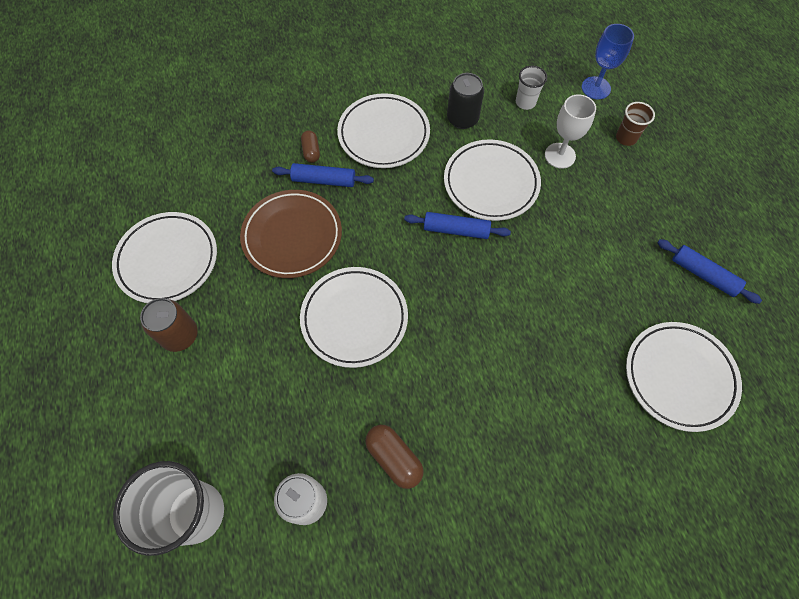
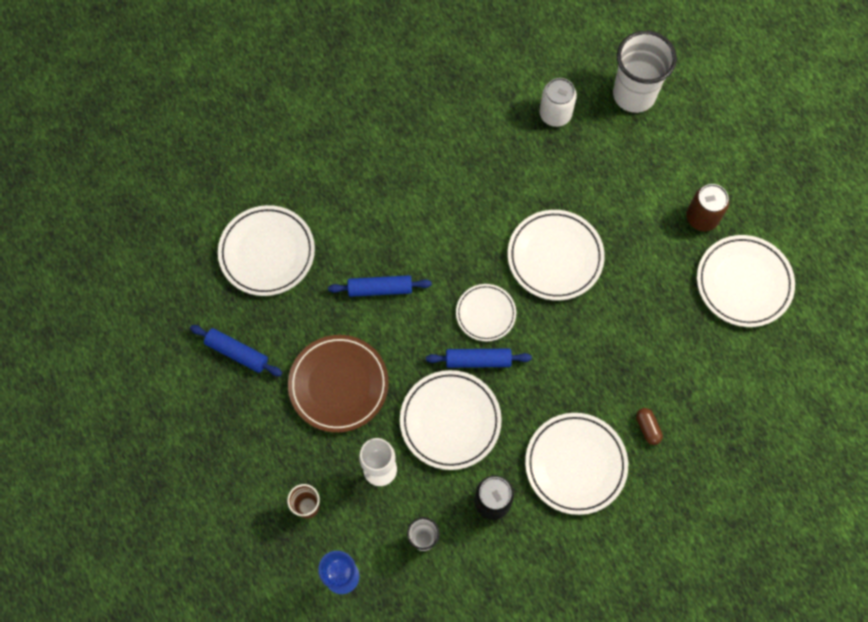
camera: 170 degrees right, 5 degrees up
(292, 236) = (635, 326): brown plate -> brown plate (338, 385)
(324, 180) = (623, 394): blue rolling pin -> blue rolling pin (380, 289)
(394, 458) = (496, 153): brown capsule -> none
(441, 272) = (485, 313): none -> white plate

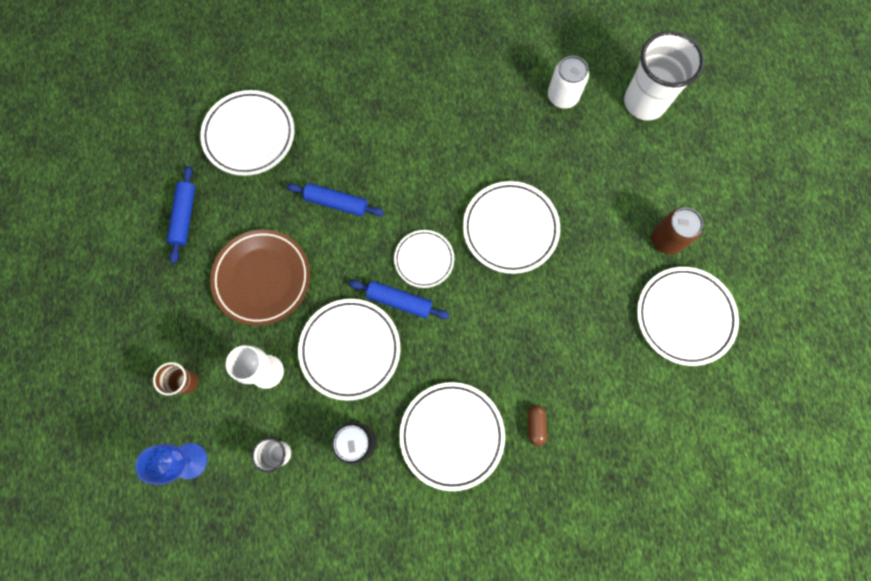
camera: 20 degrees right, 5 degrees up
(237, 353) = (184, 217): blue rolling pin -> blue rolling pin turned 45 degrees clockwise

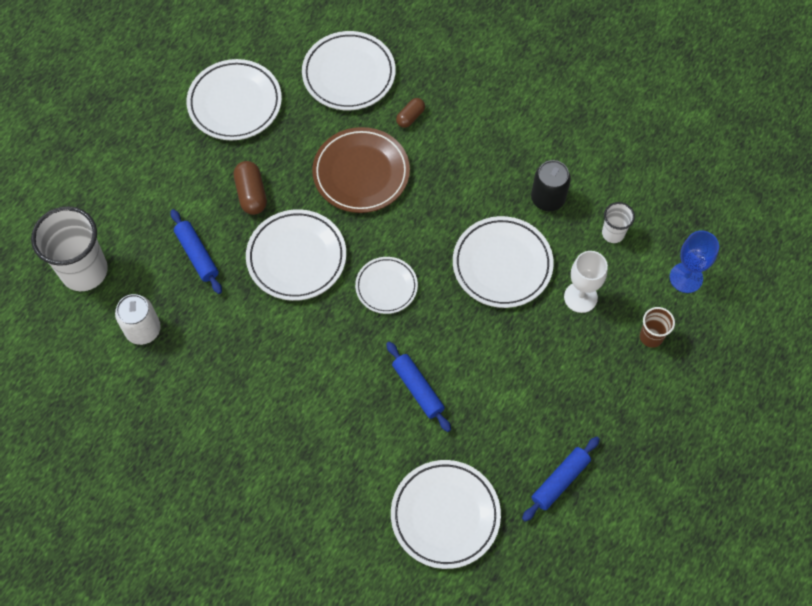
camera: 140 degrees left, 10 degrees down
(262, 278) = (530, 373): brown plate -> brown plate (361, 173)
(399, 301) = (434, 271): blue rolling pin -> blue rolling pin (197, 255)
(452, 435) = (475, 154): white plate -> white plate (349, 74)
(592, 251) = (251, 194): none -> brown capsule
(666, 239) = (188, 159): brown can -> none

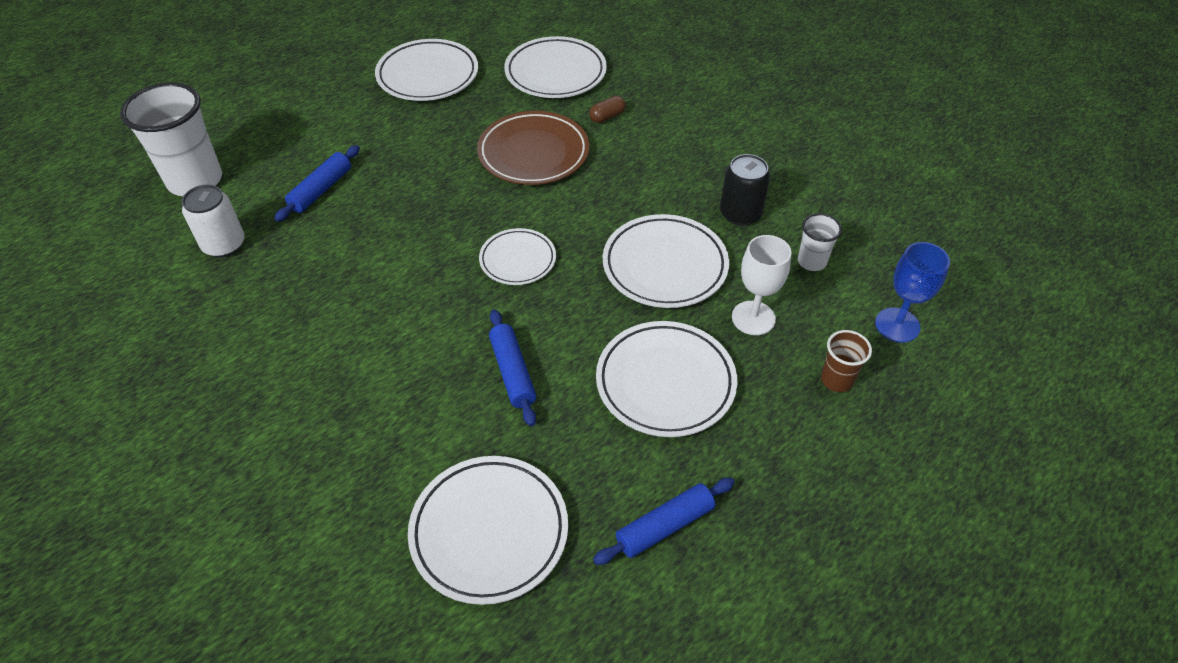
camera: 15 degrees right, 15 degrees down
(197, 255) = (321, 190): blue rolling pin -> blue rolling pin turned 45 degrees clockwise
(251, 194) = (407, 149): brown capsule -> none
(296, 257) = (428, 213): white plate -> white plate (665, 382)

